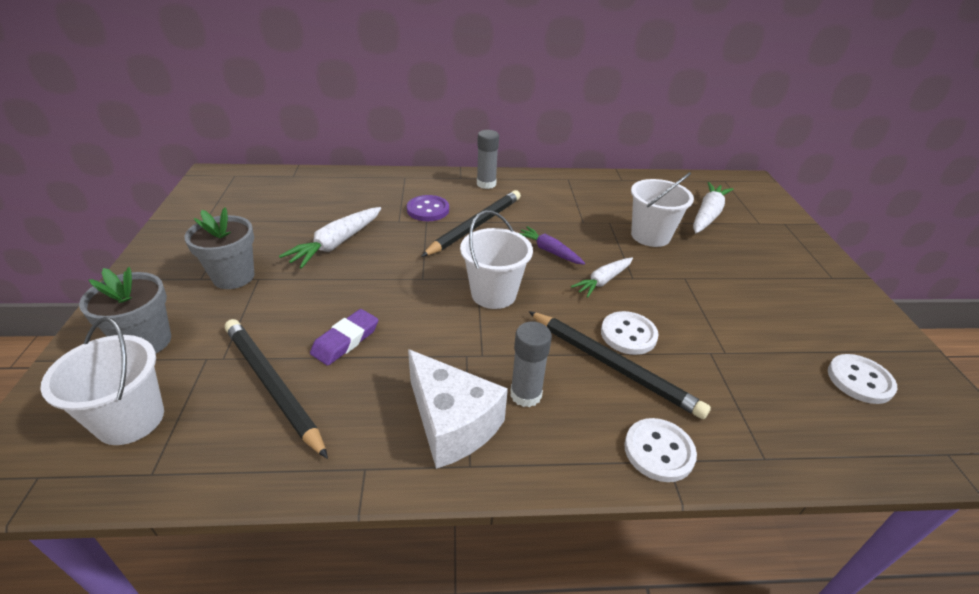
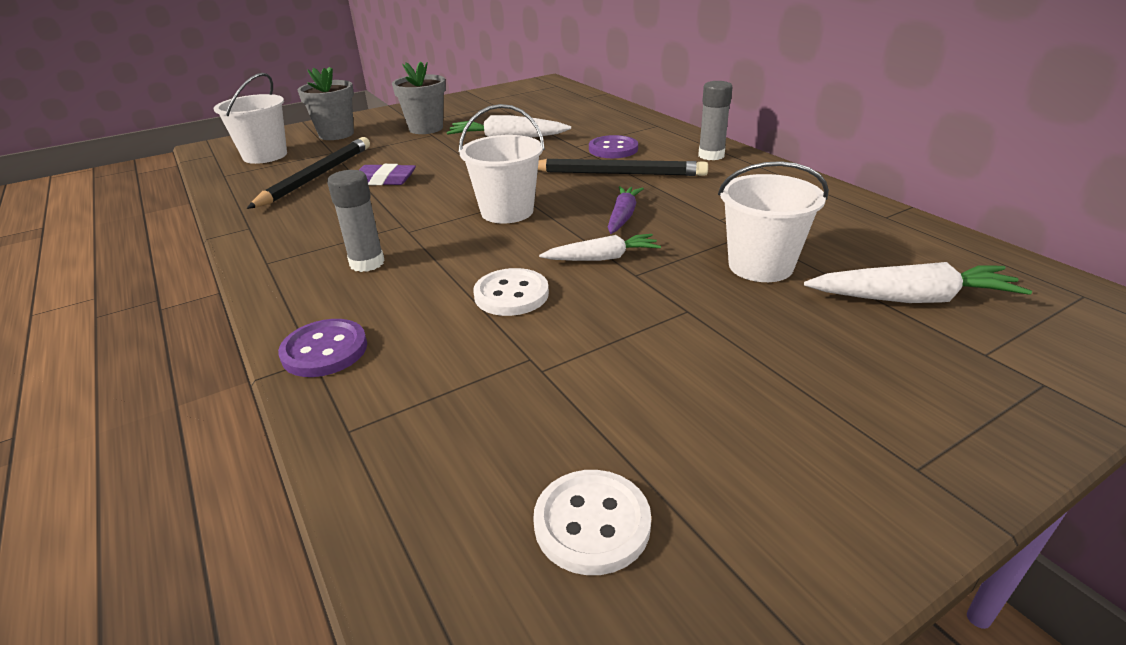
camera: 65 degrees right, 5 degrees down
(452, 423) = (311, 243): white cheese -> none
(603, 281) = (602, 258): white carrot -> white carrot turned 150 degrees clockwise
(613, 365) = (446, 297): black pencil -> none
(659, 451) = (324, 350): white button -> purple button

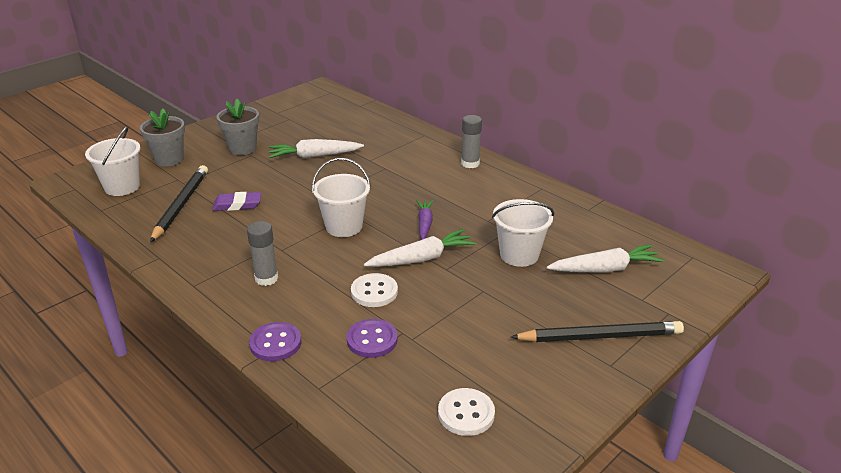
camera: 15 degrees left, 0 degrees up
(602, 258) = (421, 259): white carrot -> white carrot, size x1.50
(613, 149) = (399, 162): purple button -> purple button (372, 340)
(617, 173) = (409, 185): black pencil -> black pencil (600, 336)

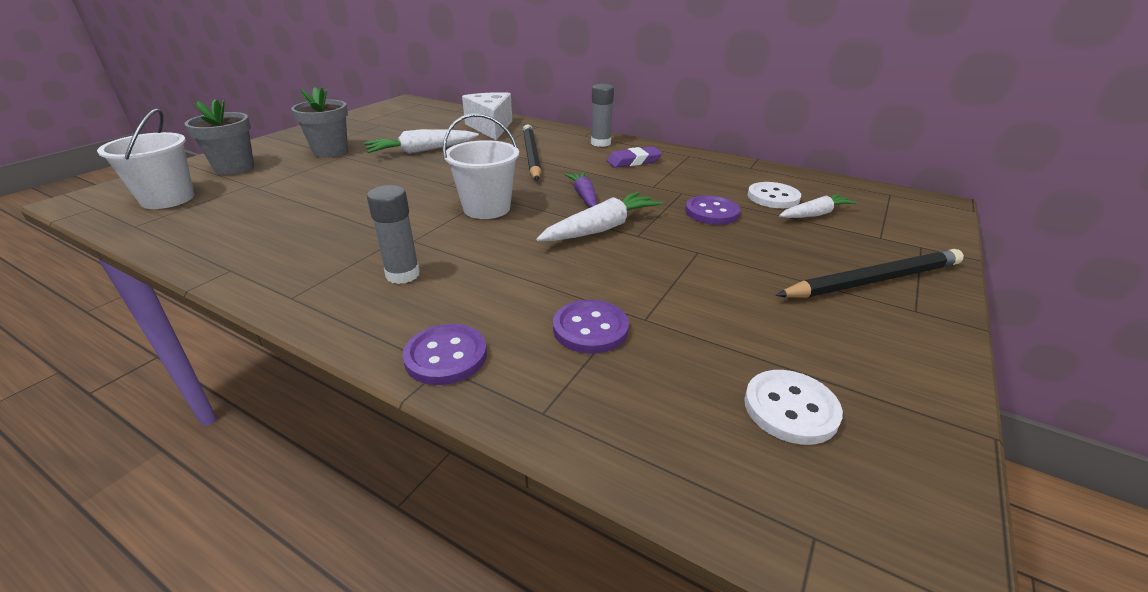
camera: 15 degrees left, 0 degrees up
(181, 205) = (257, 209): black pencil -> black pencil (531, 155)
(237, 205) = (337, 201): purple eraser -> purple eraser (634, 161)
(374, 292) = (561, 270): white button -> white button (773, 197)
(382, 132) = (490, 127): none -> white cheese
(519, 255) = (712, 212): white bucket -> purple button
(605, 269) = (815, 214): white carrot -> white carrot, size x0.67

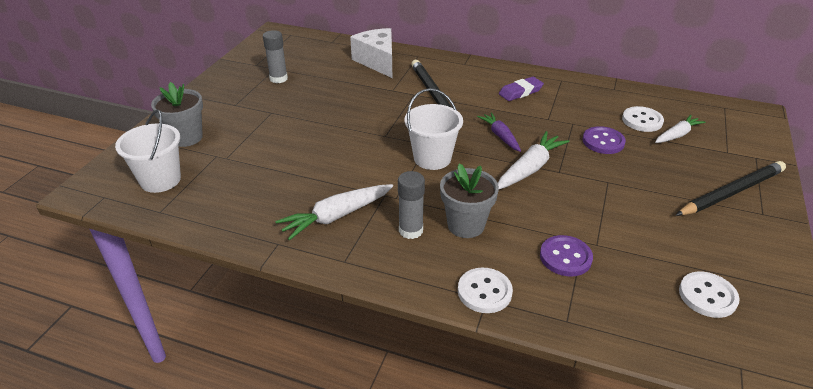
camera: 10 degrees left, 5 degrees up
(330, 151) = (256, 108): grey flower pot -> grey flower pot (466, 225)
(422, 151) = (336, 98): white carrot -> white carrot (336, 216)
(446, 356) = (484, 292): purple button -> white button
(600, 143) = (483, 72): grey glue stick -> grey glue stick (278, 78)

